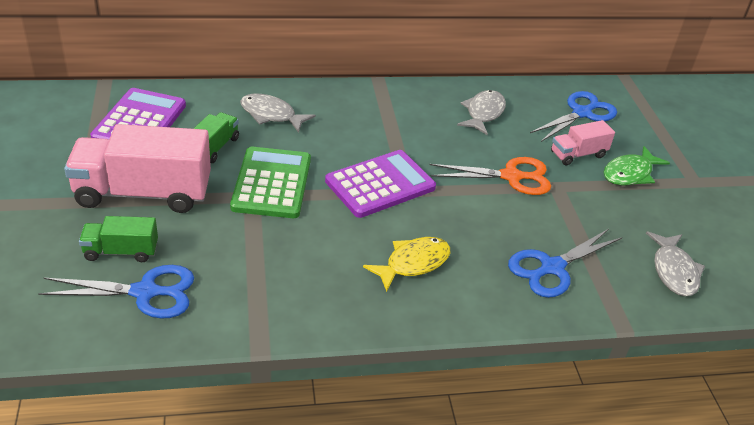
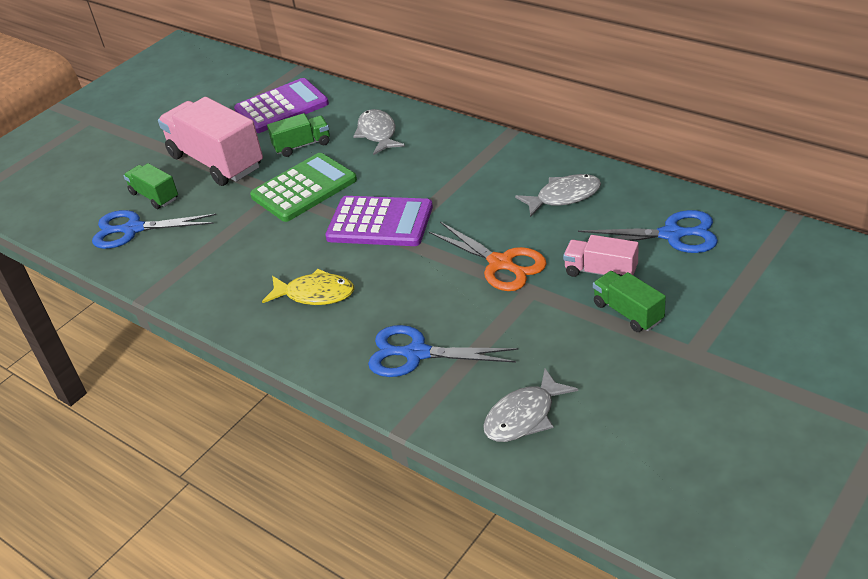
camera: 55 degrees right, 0 degrees up
(145, 292) = (133, 229): blue scissors -> blue scissors turned 135 degrees clockwise
(630, 173) = (628, 312): green fish -> green truck

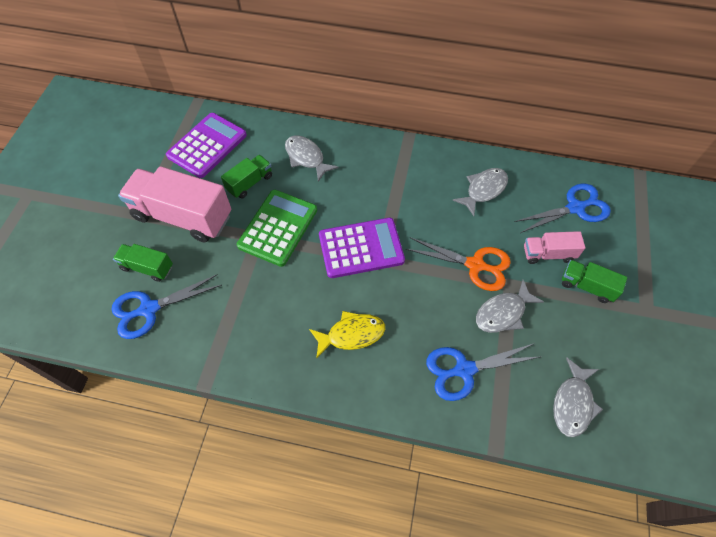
camera: 30 degrees left, 20 degrees up
(501, 314) = (503, 313): none -> grey fish

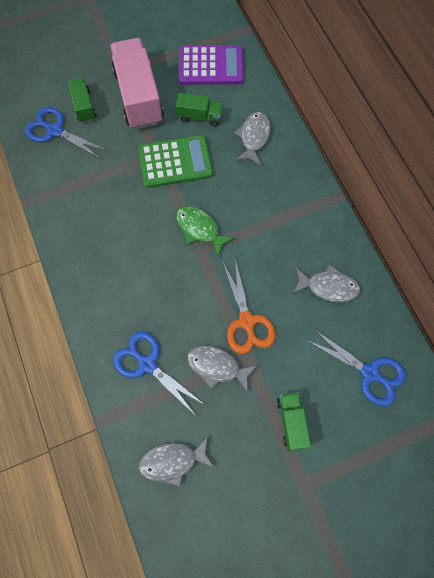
camera: 55 degrees right, 10 degrees up
(351, 334) = (123, 268): yellow fish -> none
(361, 248) = (200, 229): purple calculator -> green fish
(548, 254) = (301, 374): pink truck -> none

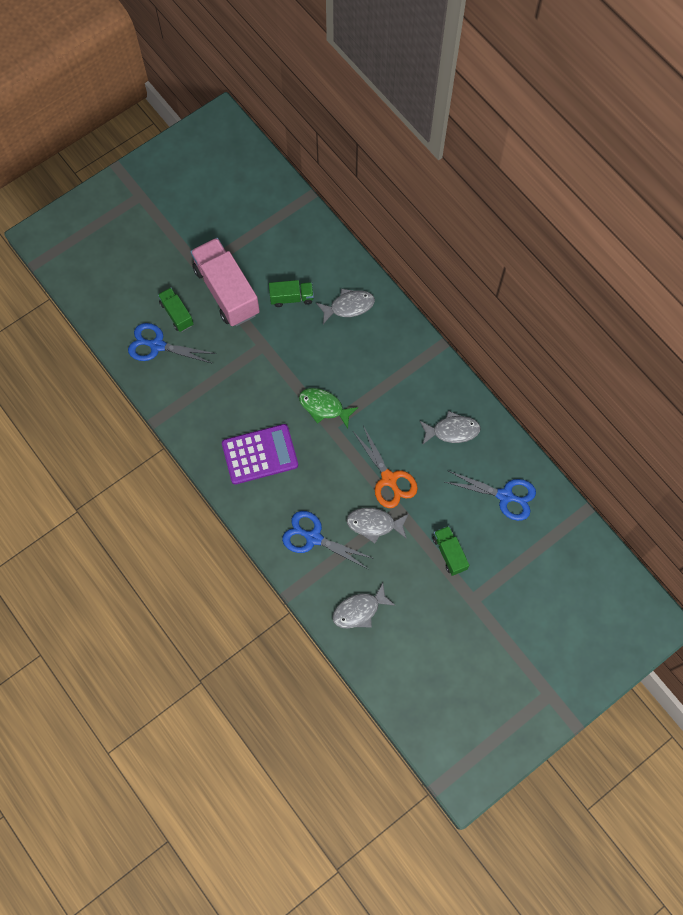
camera: 15 degrees left, 0 degrees up
(175, 162) = (282, 348): green calculator -> none
(211, 66) = (287, 242): purple calculator -> purple calculator (260, 454)
(254, 137) = (349, 306): grey fish -> grey fish turned 75 degrees clockwise

